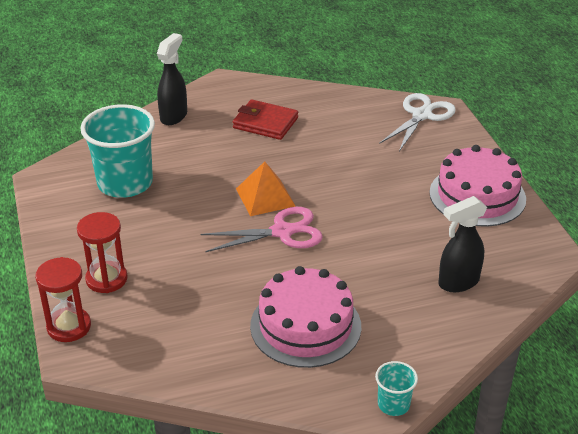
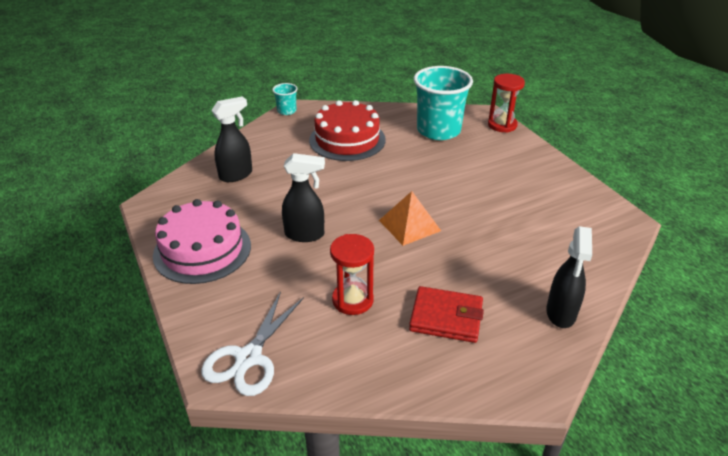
camera: 170 degrees right, 0 degrees up
(106, 279) = (500, 151): red hourglass -> red hourglass (352, 300)
(125, 183) = (547, 224): turquoise cup -> turquoise cup (438, 130)
(282, 232) = (383, 196): pink scissors -> none
(305, 326) = (347, 140): pink cake -> red cake
(374, 199) = (305, 234): none -> black spray bottle

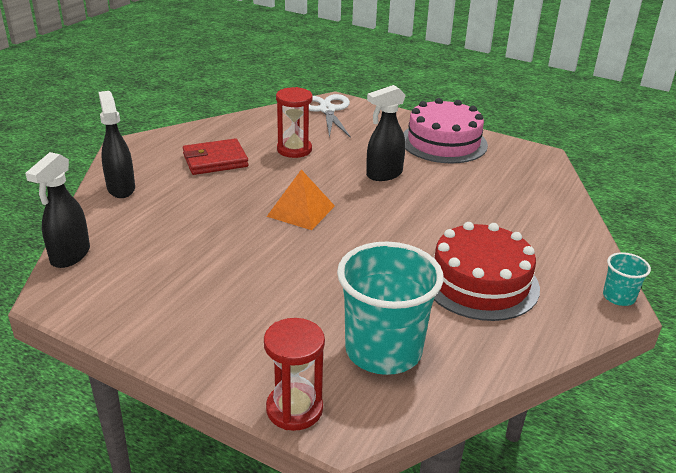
camera: 145 degrees right, 5 degrees down
(236, 175) = (521, 199): black spray bottle -> black spray bottle (70, 256)

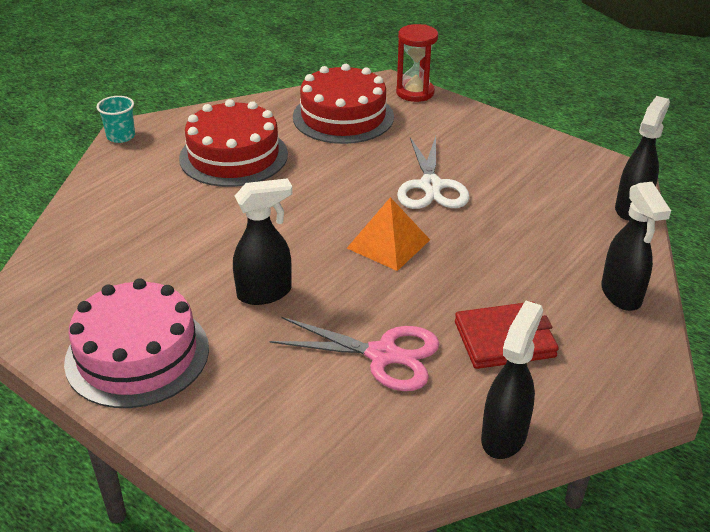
camera: 170 degrees left, 5 degrees up
(223, 124) = (504, 436): none -> black spray bottle
(294, 149) = (383, 355): red hourglass -> pink scissors
(327, 110) = (303, 469): white scissors -> white scissors (431, 186)
(383, 350) = (343, 117): turquoise cup -> red cake

